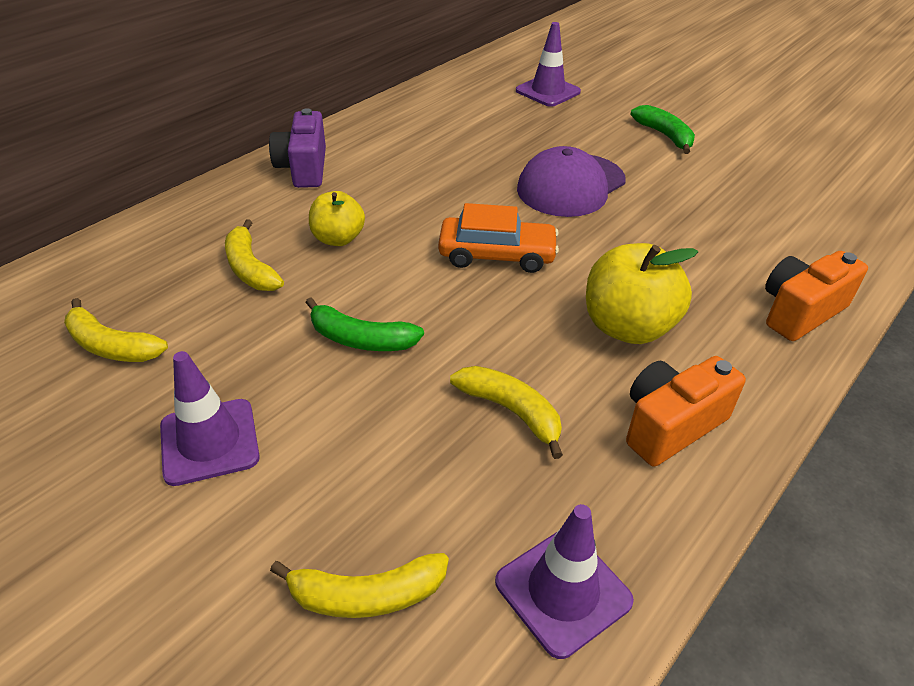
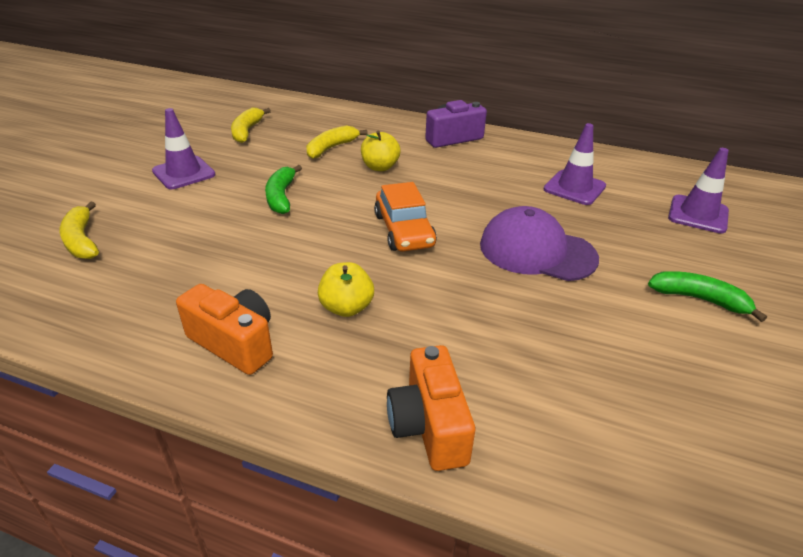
camera: 70 degrees right, 5 degrees down
(511, 411) = (230, 264): yellow banana -> none
(563, 591) = (79, 308): purple traffic cone -> purple traffic cone (574, 188)
(628, 327) = (346, 307): yellow apple -> yellow apple, size x0.63
(664, 136) = (699, 299): green banana -> green banana turned 105 degrees counterclockwise
(800, 312) = (429, 426): orange camera -> orange camera turned 135 degrees counterclockwise

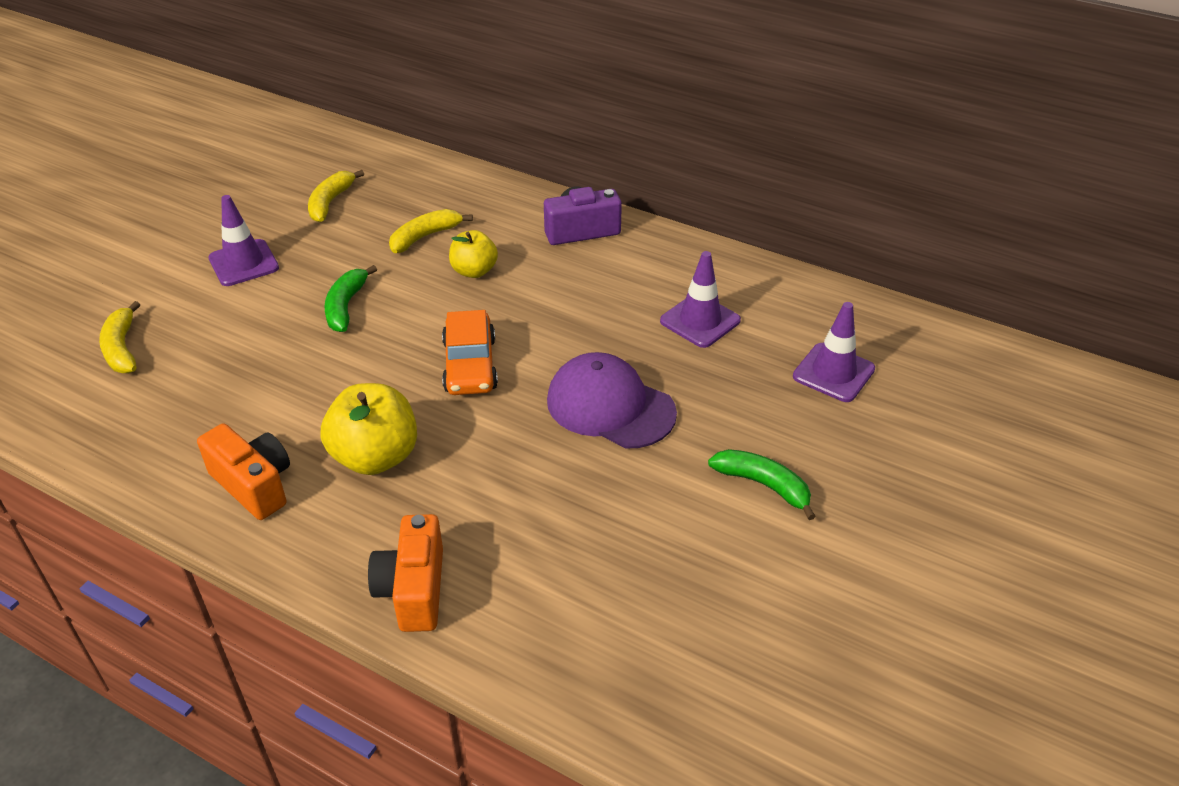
camera: 10 degrees right, 5 degrees up
(346, 307) = (375, 457): yellow apple -> yellow apple, size x1.60

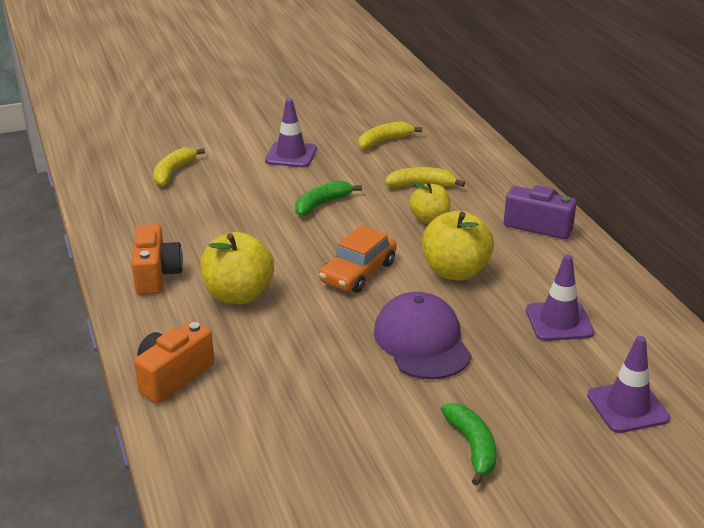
camera: 40 degrees right, 10 degrees down
(560, 316) = (455, 271): none -> yellow apple

